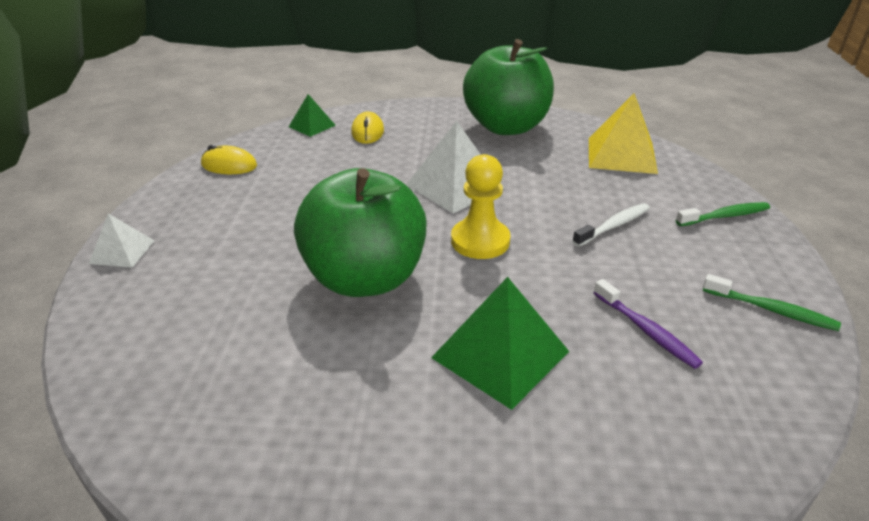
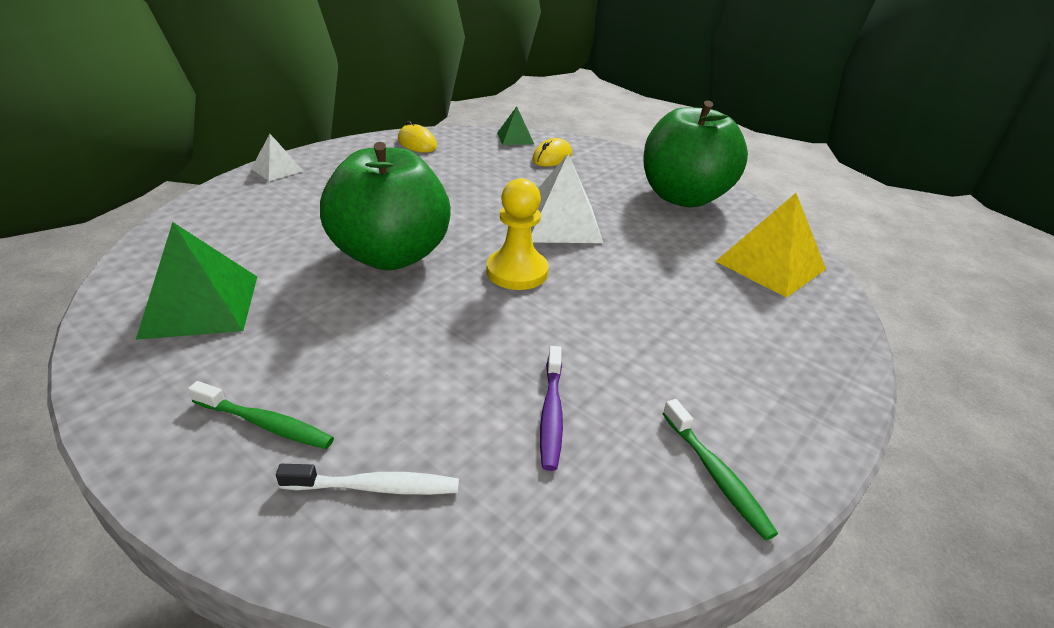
camera: 35 degrees right, 0 degrees up
(500, 354) = (402, 358): green pyramid -> green pyramid (201, 305)
(614, 226) = (661, 318): white toothbrush -> white toothbrush (376, 487)
(725, 216) = (806, 368): green toothbrush -> green toothbrush (266, 424)

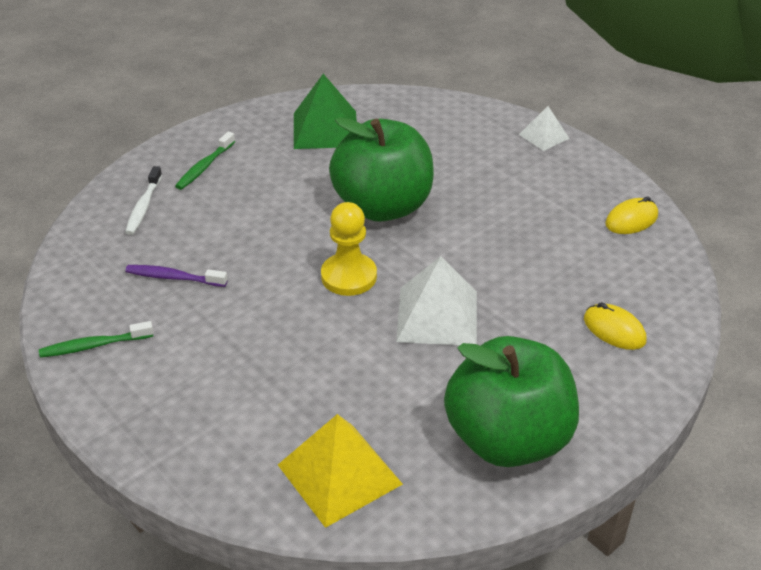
camera: 100 degrees right, 5 degrees up
(515, 138) = (672, 302): green pyramid -> none

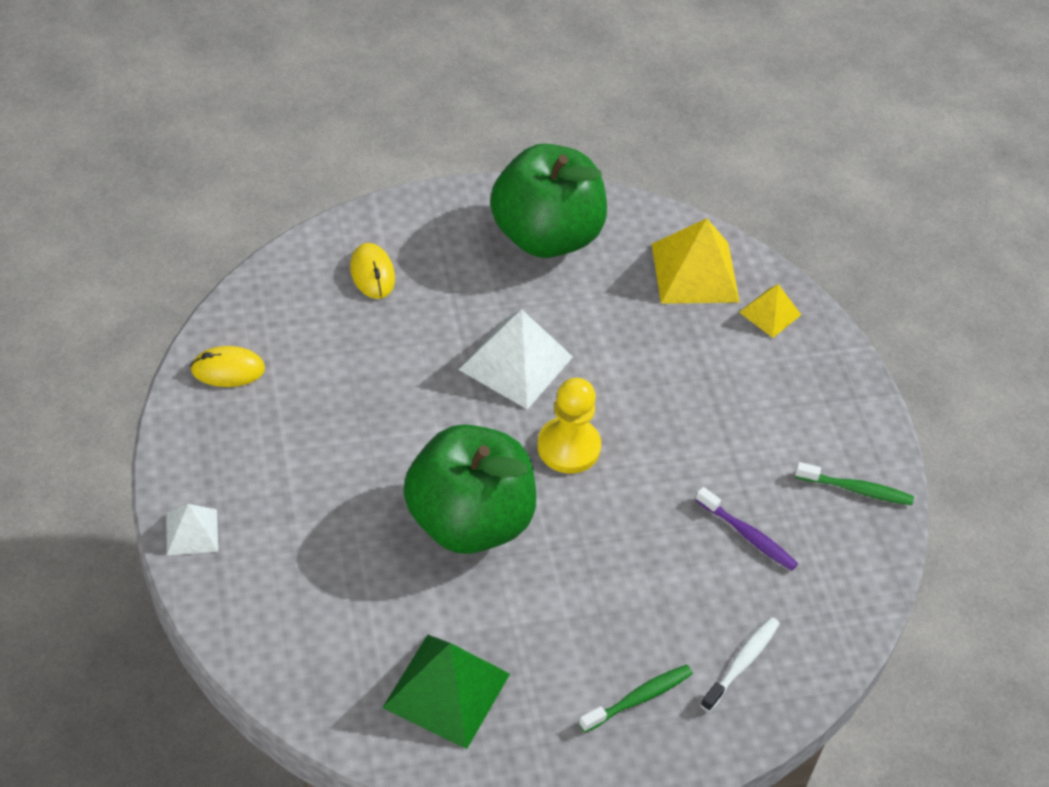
camera: 155 degrees left, 10 degrees up
(240, 467) = (770, 313): none -> yellow pyramid

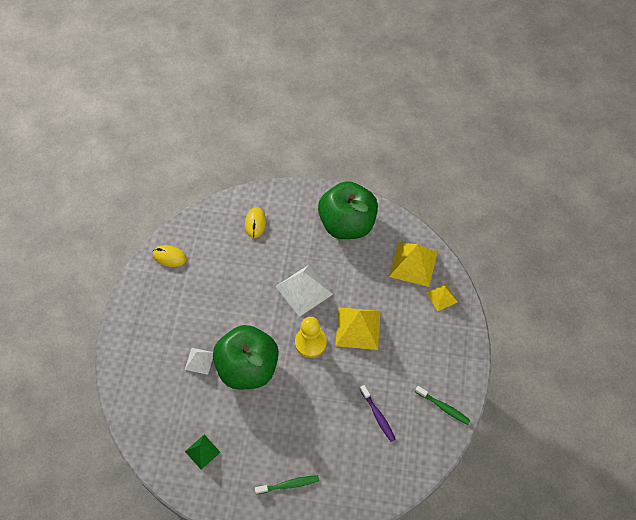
camera: 25 degrees right, 10 degrees up
(192, 532) = (122, 336): white pyramid -> white pyramid (199, 361)
(446, 690) = (202, 451): green pyramid -> green pyramid, size x0.56
(644, 401) = (358, 328): none -> yellow pyramid
(742, 663) = (346, 482): white toothbrush -> none

